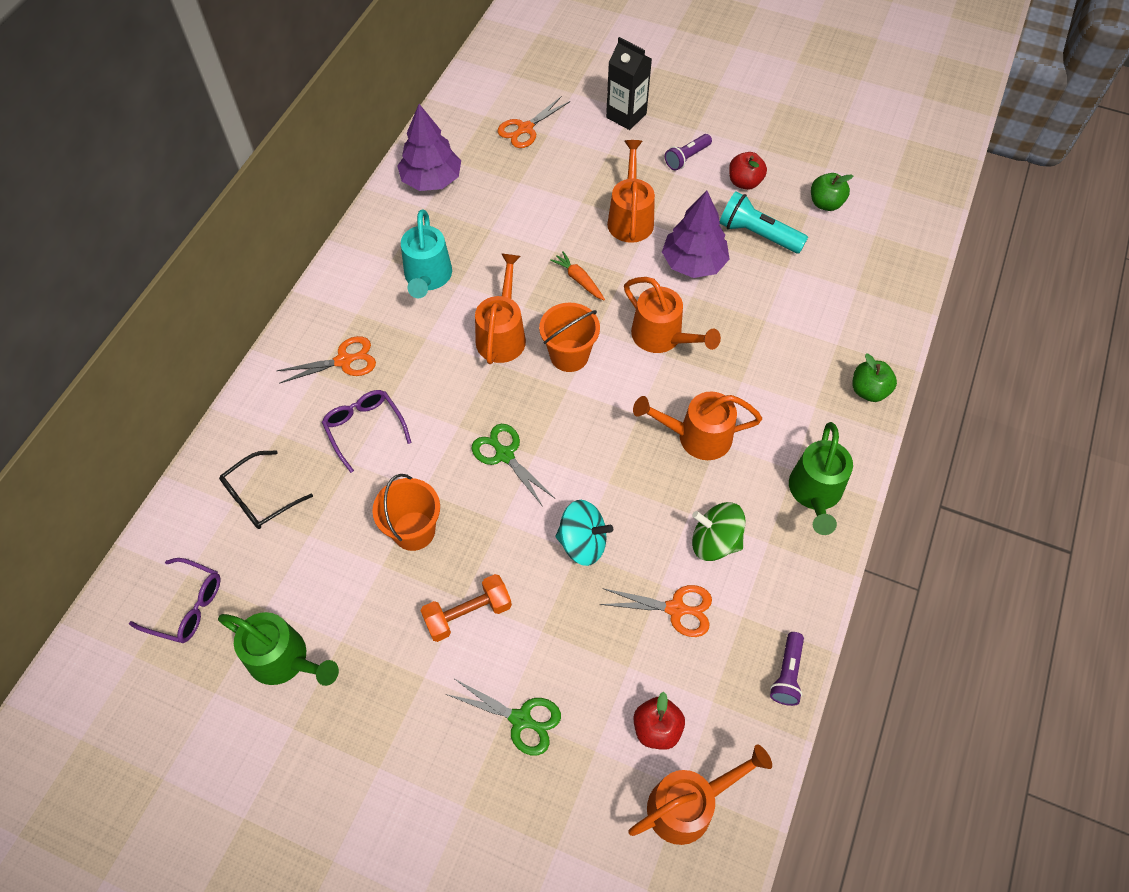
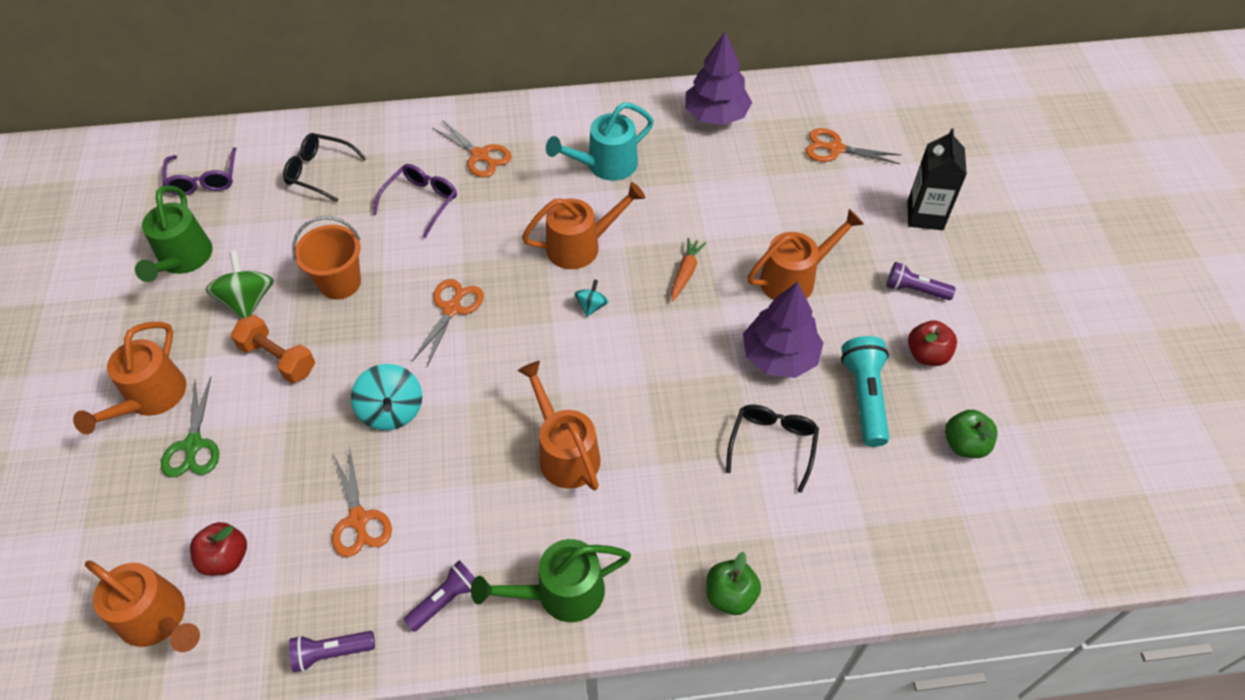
camera: 60 degrees right, 5 degrees down
(505, 455) = (452, 309): green scissors -> orange scissors
(569, 355) = (591, 306): orange bucket -> turquoise spinning top
(663, 337) = (665, 371): orange watering can -> orange watering can (150, 399)
(715, 541) = (451, 521): green spinning top -> green spinning top (247, 300)
(765, 306) = (772, 445): none -> black glasses
(781, 573) = (445, 600): none -> purple flashlight

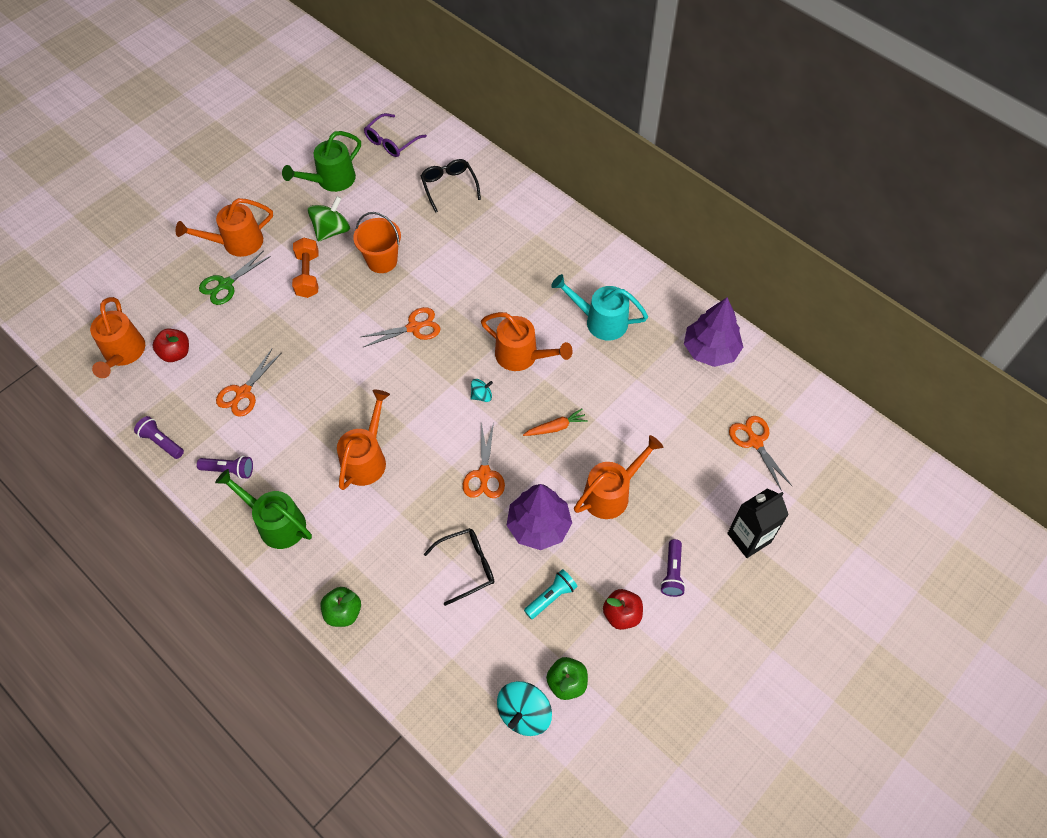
camera: 50 degrees right, 5 degrees up
(392, 411) = (321, 354): turquoise spinning top -> turquoise spinning top (524, 713)
(421, 202) = (476, 251): purple glasses -> none
(480, 155) = (540, 251): orange scissors -> orange scissors (484, 474)
(795, 278) = (612, 493): orange watering can -> orange watering can turned 60 degrees counterclockwise
(864, 397) = (551, 597): turquoise flashlight -> turquoise flashlight, size x0.65
(915, 290) = (672, 573): purple flashlight -> purple flashlight turned 150 degrees counterclockwise

